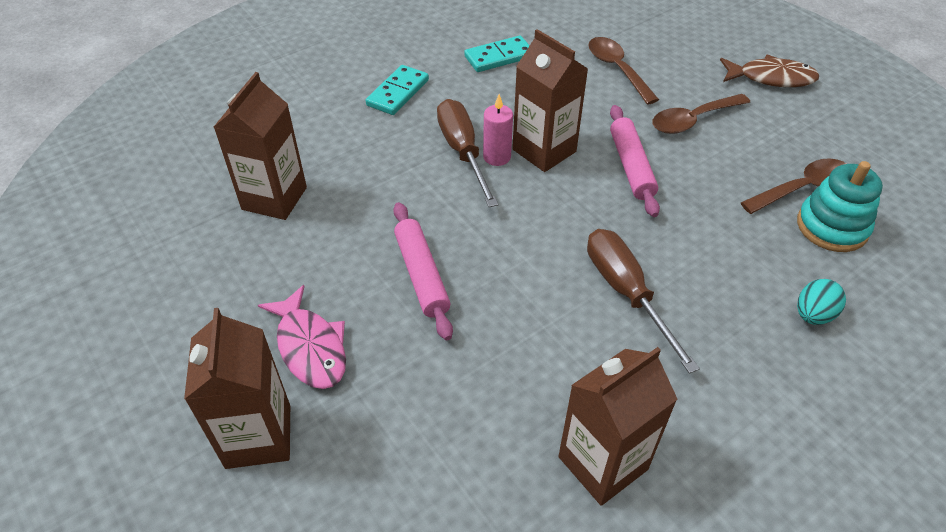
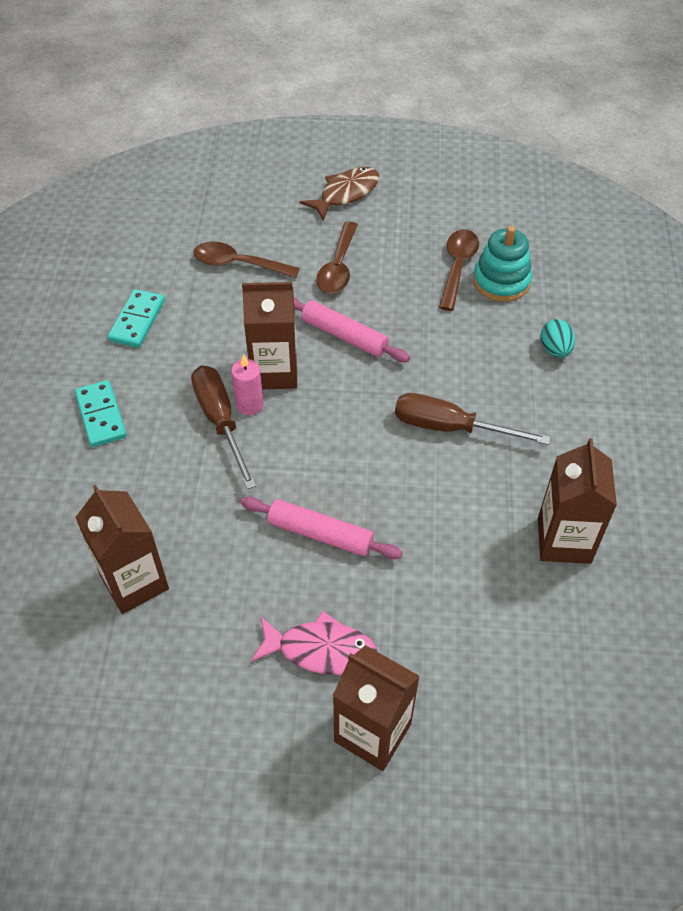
camera: 50 degrees left, 5 degrees up
(463, 152) = (220, 421): brown screwdriver -> brown screwdriver turned 45 degrees clockwise

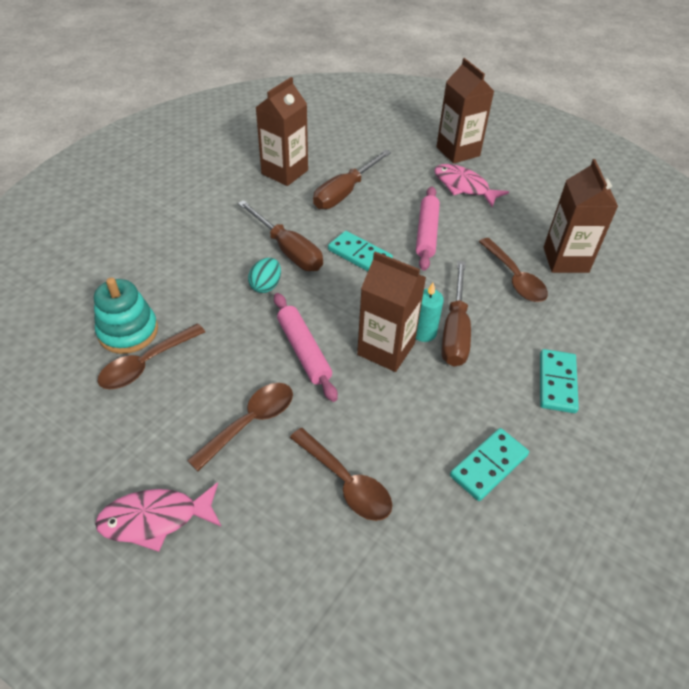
camera: 150 degrees left, 5 degrees down
(186, 520) = (515, 278): none -> brown spoon
(249, 404) = (423, 332): pink candle -> turquoise candle
(320, 534) = (427, 233): pink rolling pin -> pink rolling pin turned 45 degrees clockwise
(346, 193) = (155, 519): brown fish -> pink fish
(373, 461) = (359, 255): none -> turquoise domino
(462, 547) = (345, 192): none -> brown screwdriver
(555, 350) = (158, 262): turquoise egg -> turquoise egg (266, 286)

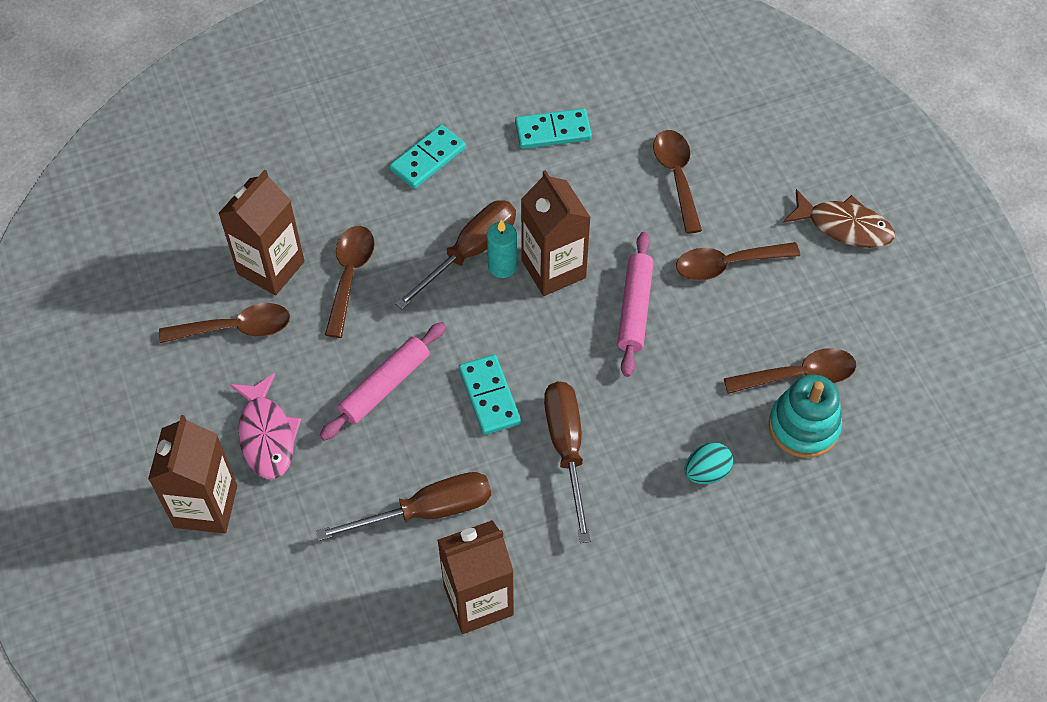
camera: 145 degrees left, 10 degrees up
(155, 519) = (844, 226): pink fish -> brown fish
(266, 286) = (624, 410): turquoise egg -> turquoise egg (706, 472)
(542, 222) = (236, 328): none -> brown spoon

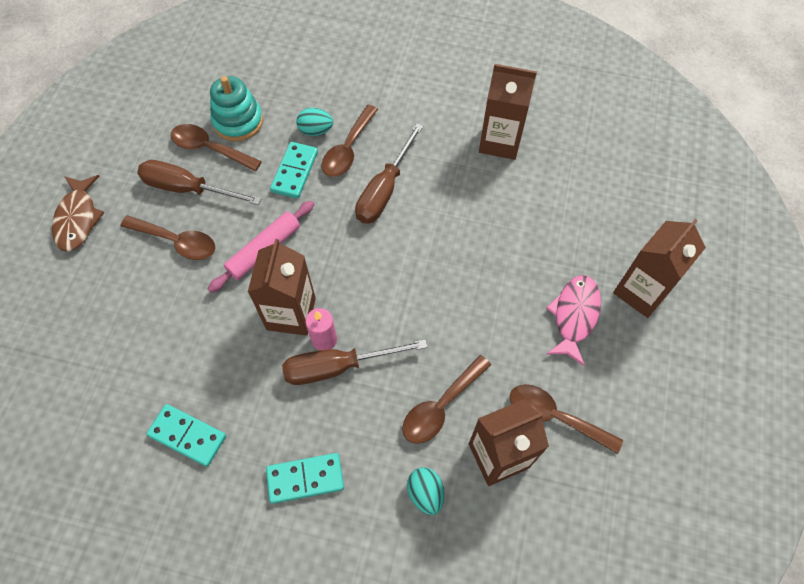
camera: 145 degrees left, 5 degrees up
(318, 205) = (425, 493): none -> turquoise egg
(384, 386) = (471, 301): pink rolling pin -> none
(427, 511) = (497, 205): brown screwdriver -> brown screwdriver (188, 189)
(489, 396) = (406, 251): turquoise domino -> turquoise domino (294, 172)
(502, 266) = (324, 339): turquoise candle -> pink candle
(676, 177) = (140, 329): brown spoon -> brown spoon (348, 149)
(844, 226) = (78, 219): brown fish -> brown fish turned 150 degrees counterclockwise

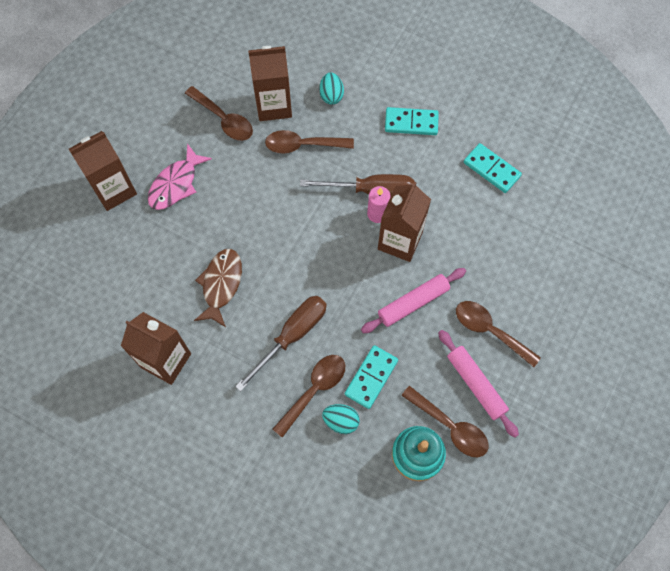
camera: 165 degrees left, 5 degrees up
(78, 219) = (581, 378): brown fish -> brown fish (221, 284)
(188, 189) = (475, 384): brown screwdriver -> pink rolling pin
(441, 406) = (302, 145): brown spoon -> brown spoon turned 150 degrees counterclockwise

